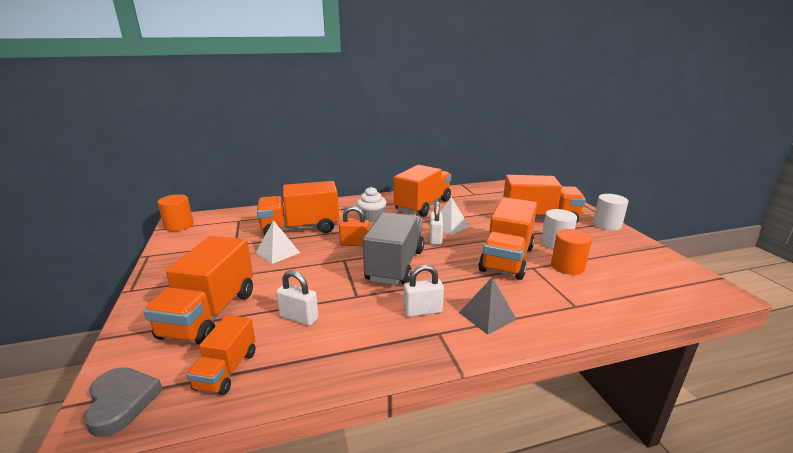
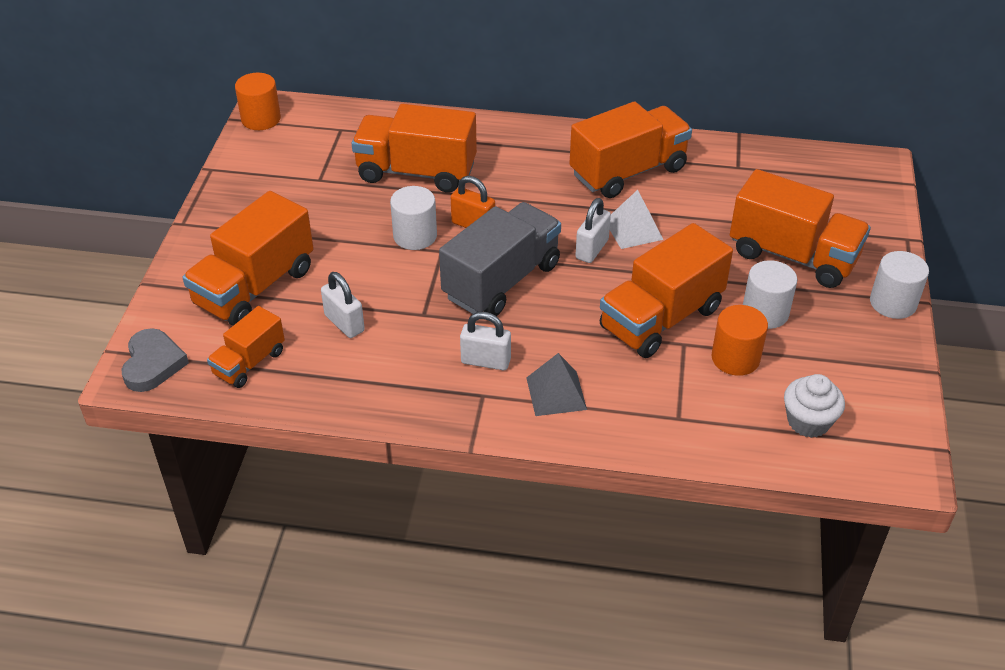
camera: 25 degrees right, 20 degrees up
(278, 252) = (366, 211): white pyramid -> none
(320, 257) = (415, 236): none -> white cylinder
(371, 217) = (530, 177): white cupcake -> white cupcake (808, 421)

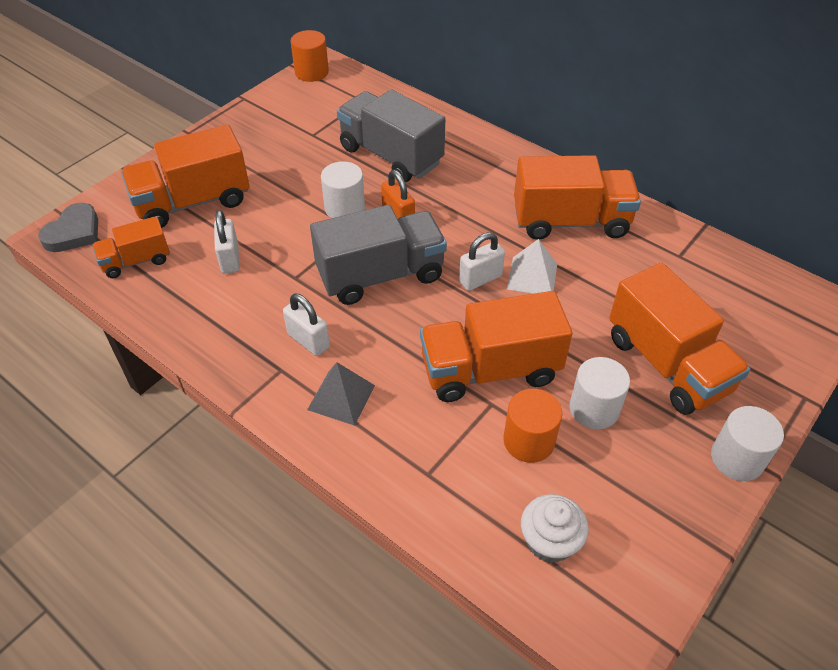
camera: 30 degrees right, 5 degrees up
(416, 172) = (390, 156): orange truck -> grey truck

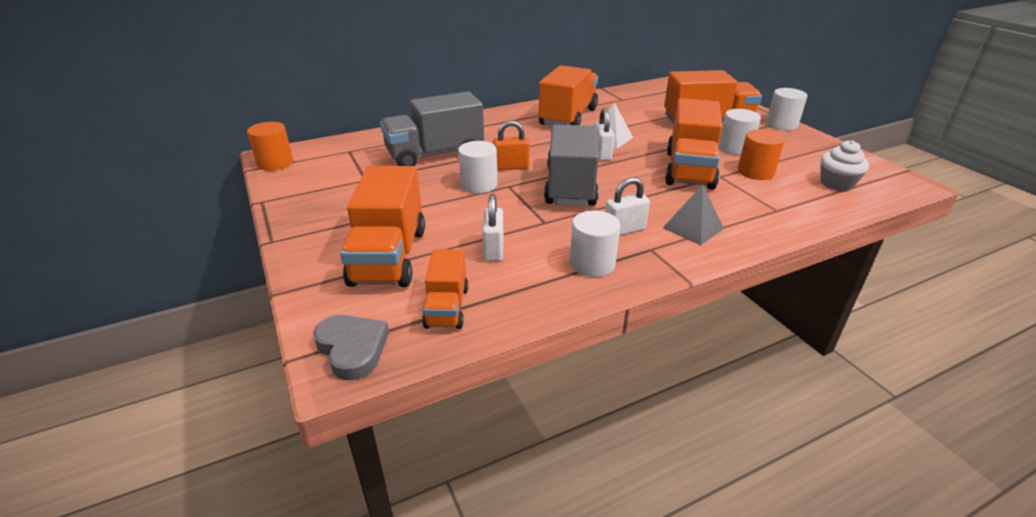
camera: 65 degrees left, 15 degrees down
(230, 259) = (493, 250): white padlock -> white padlock turned 75 degrees clockwise
(234, 332) = (592, 264): none -> white cylinder

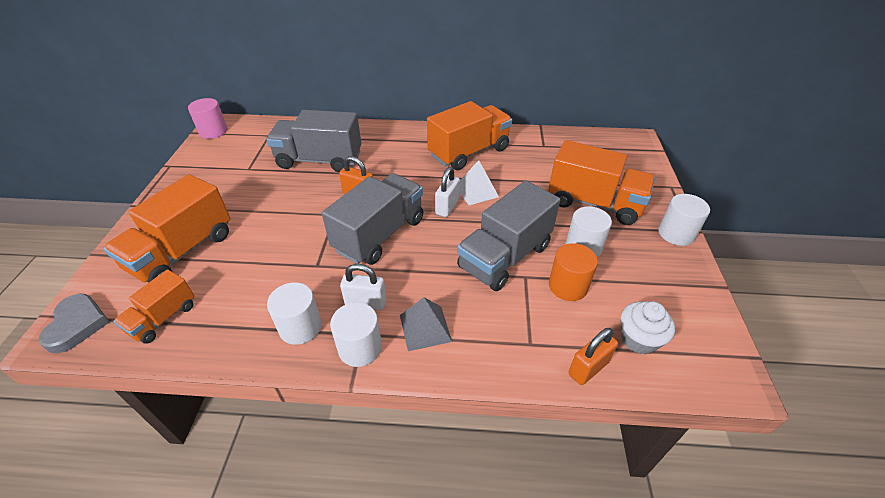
camera: 30 degrees right, 10 degrees up
(275, 163) = (213, 131): orange cylinder -> pink cylinder
(479, 185) = (315, 204): white cylinder -> white cylinder (360, 348)
(493, 250) = (251, 277): white padlock -> none
(689, 170) = (505, 257): orange truck -> grey truck
(829, 209) = (588, 368): none -> orange padlock

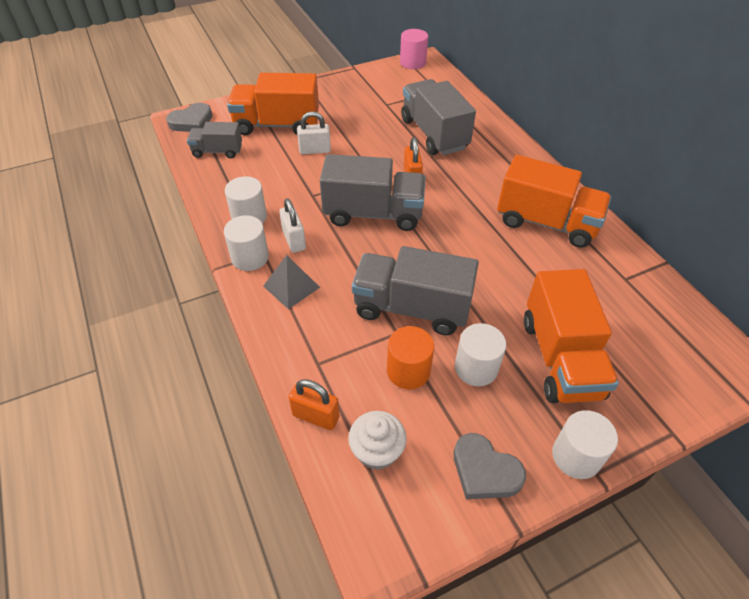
camera: 60 degrees right, 5 degrees up
(163, 318) = (217, 151): orange truck -> grey truck
(447, 207) = (446, 241): white padlock -> white padlock (315, 150)
(476, 191) = (488, 252): white pyramid -> none
(675, 283) = (484, 471): none -> grey heart

